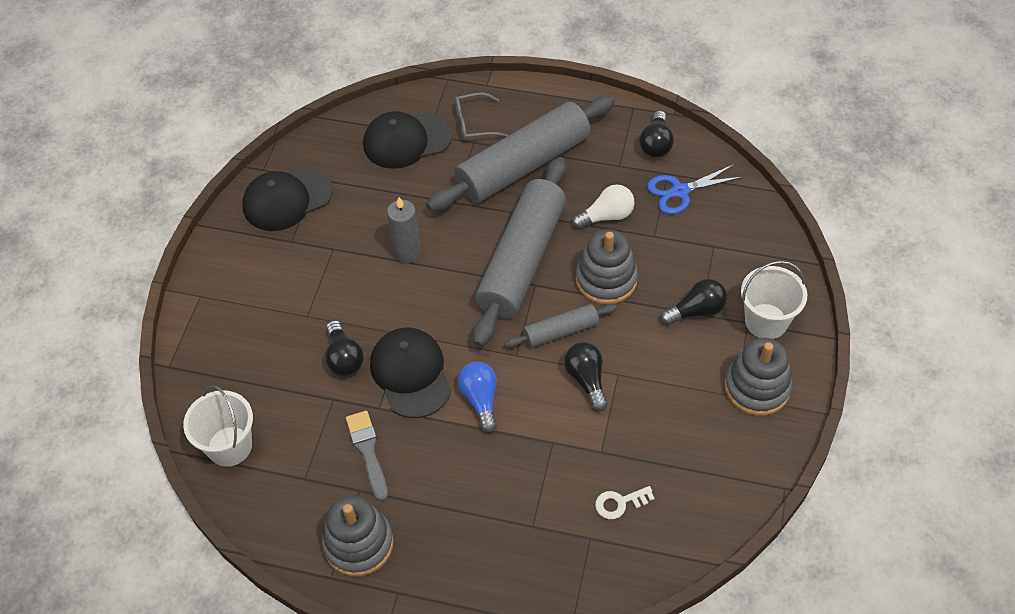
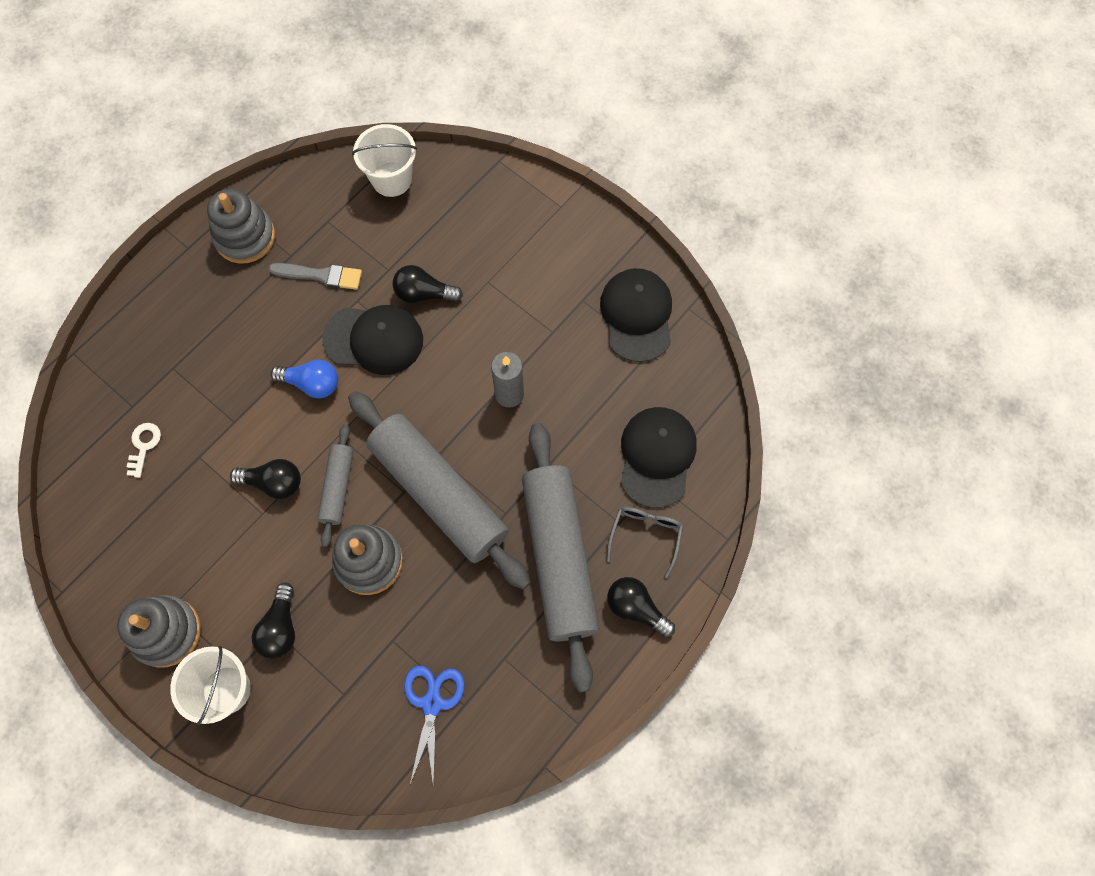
camera: 115 degrees right, 15 degrees up
(606, 216) = (444, 606): white light bulb -> none
(656, 144) = (511, 717): black light bulb -> black light bulb (636, 608)

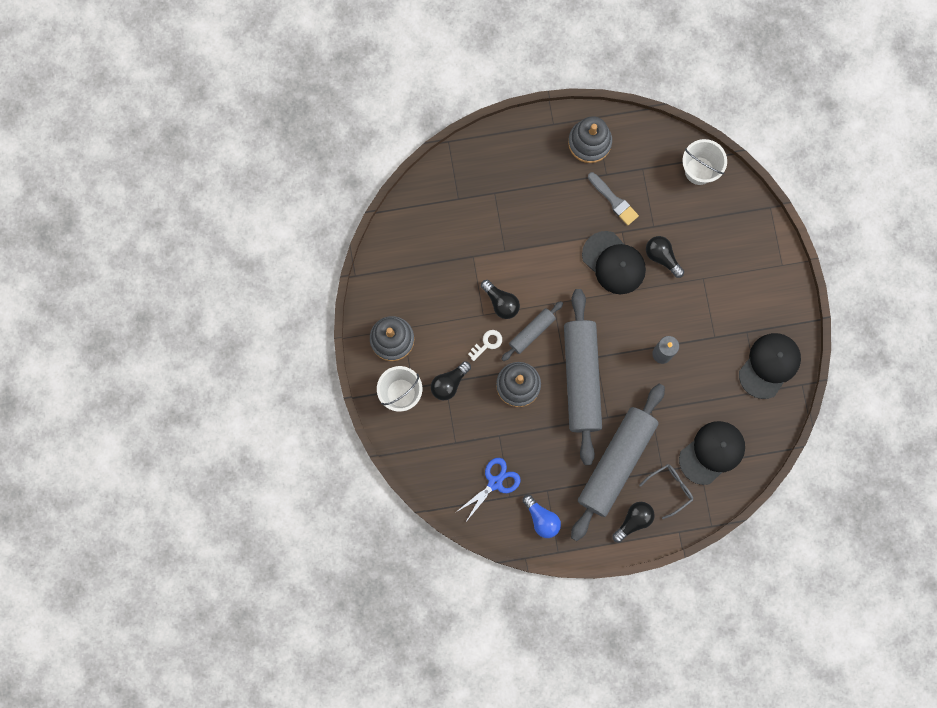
camera: 40 degrees right, 10 degrees up
(144, 446) = (449, 227): white key -> white key (487, 343)
(312, 384) = (561, 262): blue light bulb -> blue light bulb (542, 519)
(636, 608) = (634, 520): black light bulb -> black light bulb turned 60 degrees clockwise

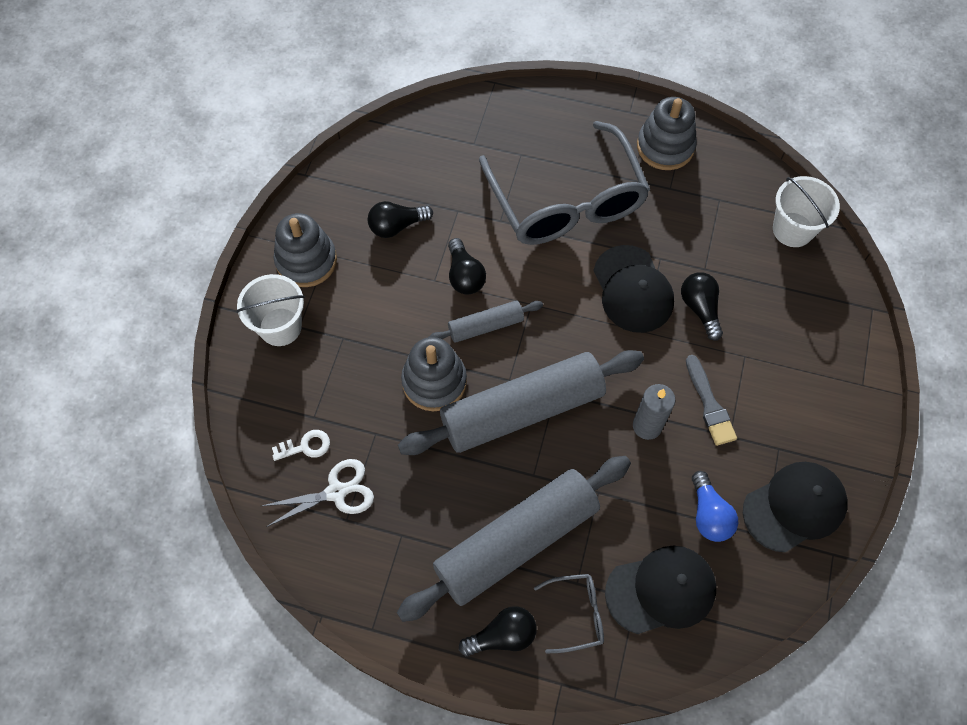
camera: 25 degrees right, 15 degrees down
(449, 383) = (347, 341): black light bulb -> black light bulb (397, 226)
(487, 343) = (421, 315): white key -> white key (305, 446)
(495, 482) = (337, 492): blue scissors -> white scissors
(541, 216) = (566, 200): none -> grey glasses
(542, 519) = (374, 571): blue light bulb -> blue light bulb (709, 514)
(581, 378) = (522, 410): grey rolling pin -> grey rolling pin turned 45 degrees clockwise
(614, 200) = (666, 220): grey brush -> grey brush (710, 405)

